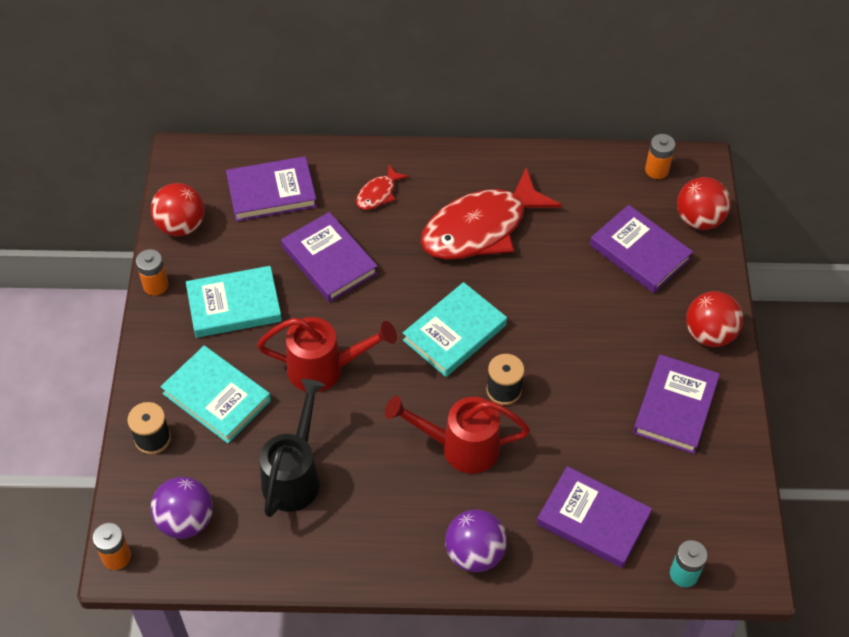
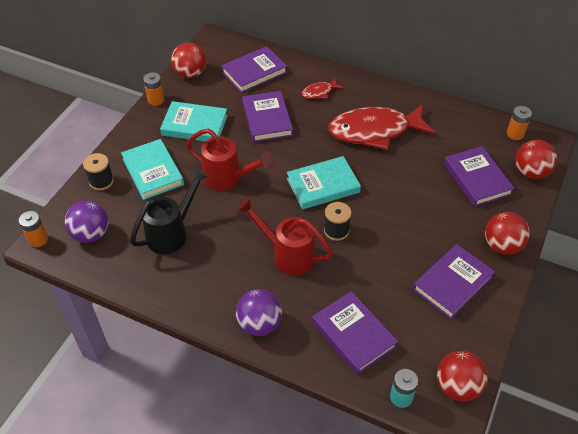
camera: 25 degrees right, 5 degrees down
(271, 192) = (254, 72): purple book -> purple book turned 45 degrees counterclockwise
(739, 534) = (457, 386): none -> red ball

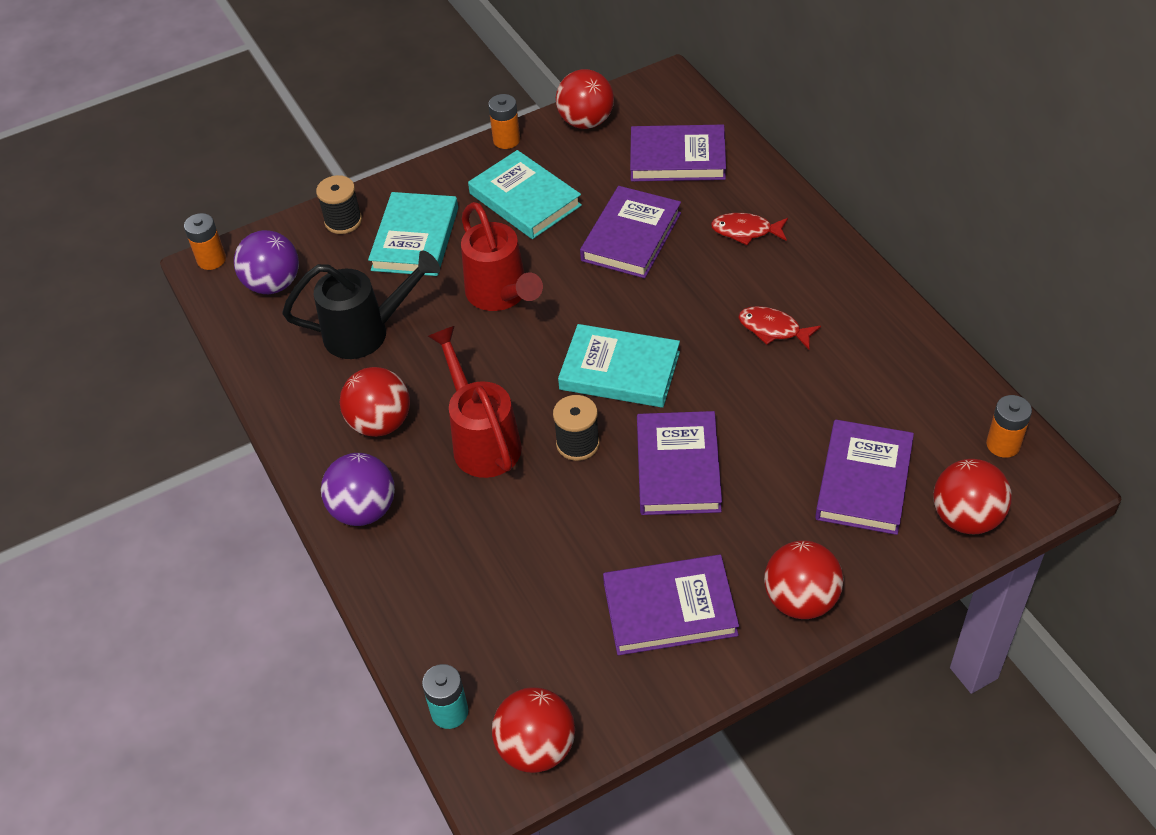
camera: 40 degrees right, 0 degrees up
(225, 275) = (380, 423): none -> red ball
(353, 334) = (467, 594): purple book -> purple book (678, 467)
(374, 131) = (773, 329): red fish -> red fish, size x0.43

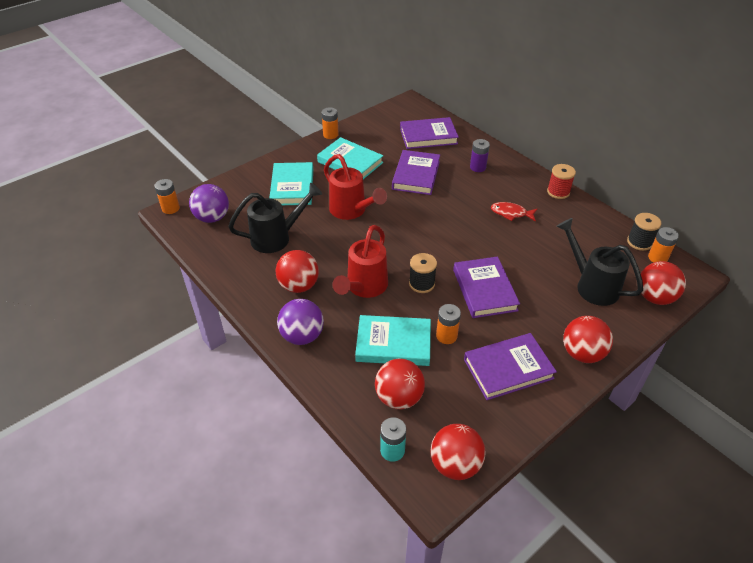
camera: 15 degrees left, 5 degrees down
(343, 221) = (247, 181): black spool -> black spool (639, 242)
(482, 439) = (364, 288): red watering can -> red watering can turned 120 degrees counterclockwise
(586, 122) = (372, 123): red ball -> red ball (399, 397)
(589, 540) = (446, 336): none -> orange battery
(619, 371) = (433, 243): turquoise book -> turquoise book (393, 343)
(745, 231) = (478, 167): red fish -> purple battery
(864, 481) = (591, 285): purple book -> black watering can
(873, 295) = (558, 192): none -> red spool

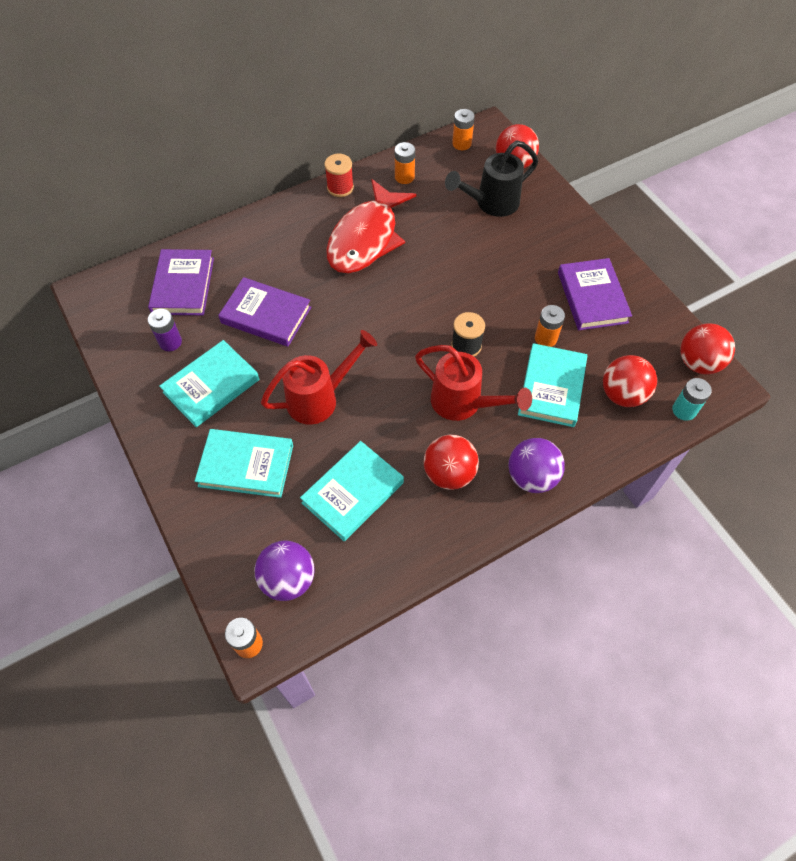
camera: 80 degrees left, 15 degrees up
(277, 237) = (353, 493): black watering can -> turquoise book
(330, 135) = (132, 402): orange battery -> orange battery (404, 177)
(478, 167) = (270, 248): purple battery -> purple battery (170, 342)
(484, 290) = (484, 291): purple book -> none
(511, 213) = (366, 238): red fish -> red fish, size x2.30
(582, 353) = (578, 237): red ball -> none
(639, 242) = (437, 149): black spool -> none

